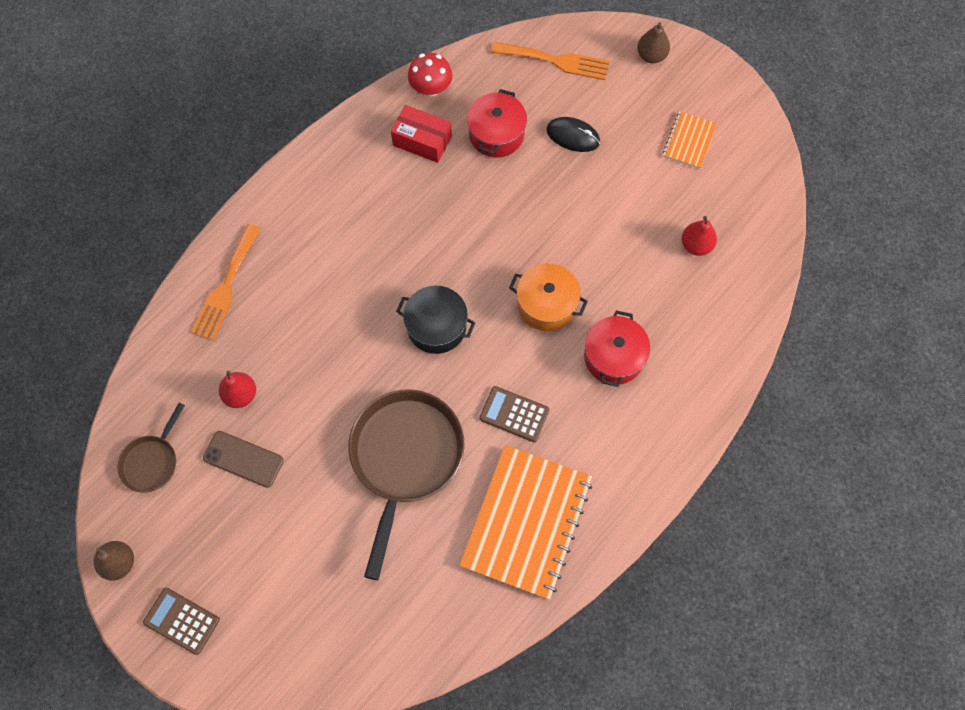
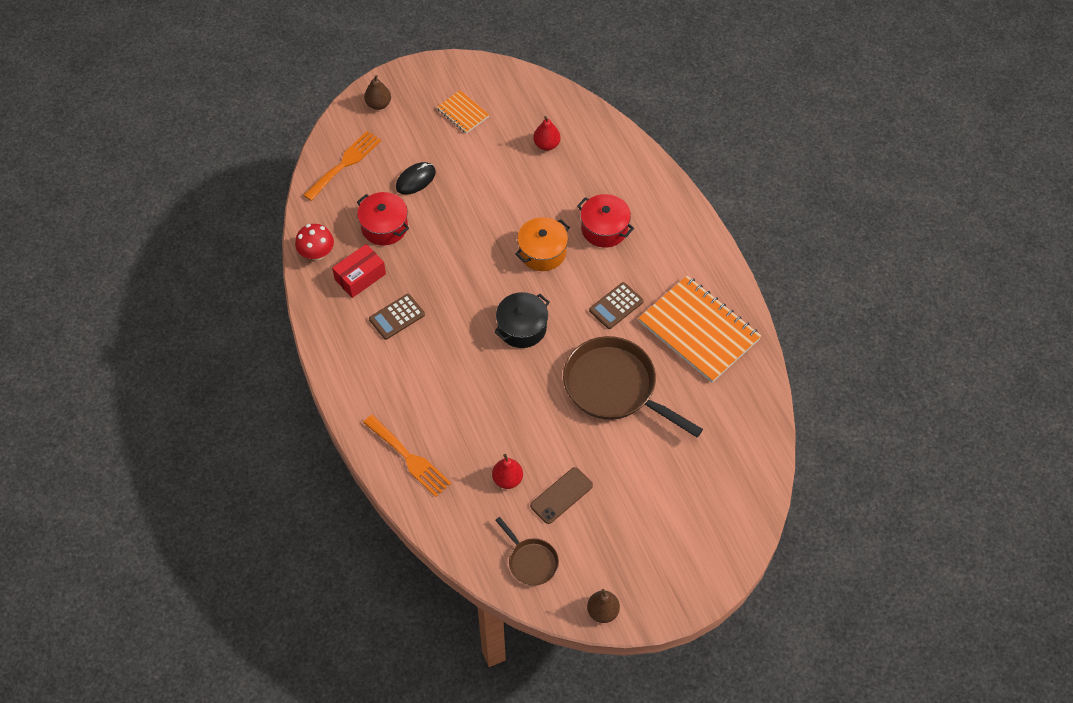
camera: 65 degrees left, 10 degrees down
(182, 621) = (668, 581): brown calculator -> brown calculator (397, 317)

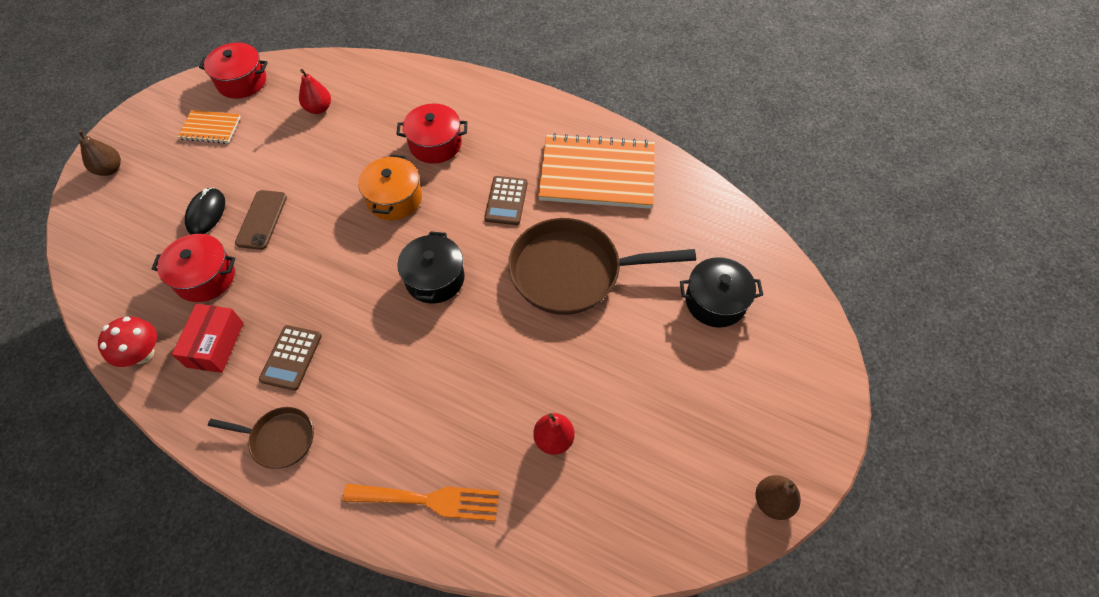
camera: 40 degrees left, 0 degrees up
(345, 163) = (111, 244): orange fork -> none
(510, 86) = (242, 81): none -> red pot
(531, 561) = (656, 508): brown pan -> brown pan (279, 439)
(561, 495) = (621, 413): brown phone -> brown phone (262, 220)
(691, 476) = (715, 301): none -> black pot

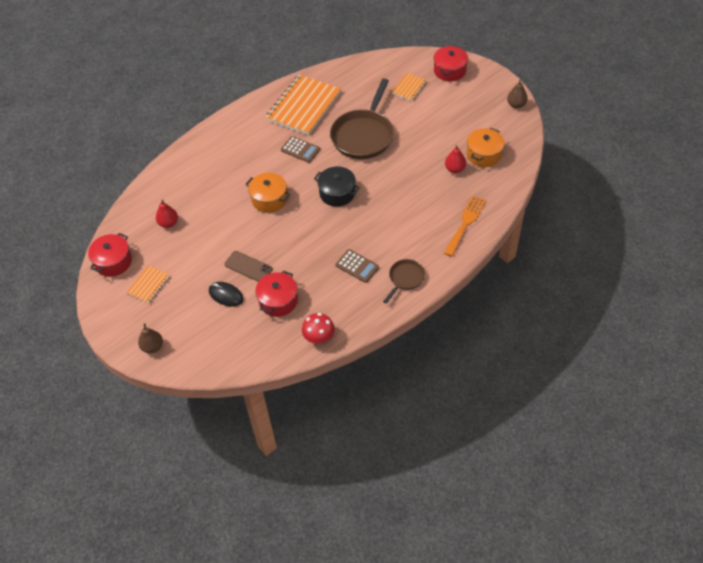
camera: 65 degrees left, 5 degrees down
(215, 344) = (330, 301): red box -> none
(435, 144) = (237, 171): red pot -> red pot (449, 71)
(611, 480) = (484, 154): none -> orange pot
(715, 301) = (409, 88): black pot -> orange notebook

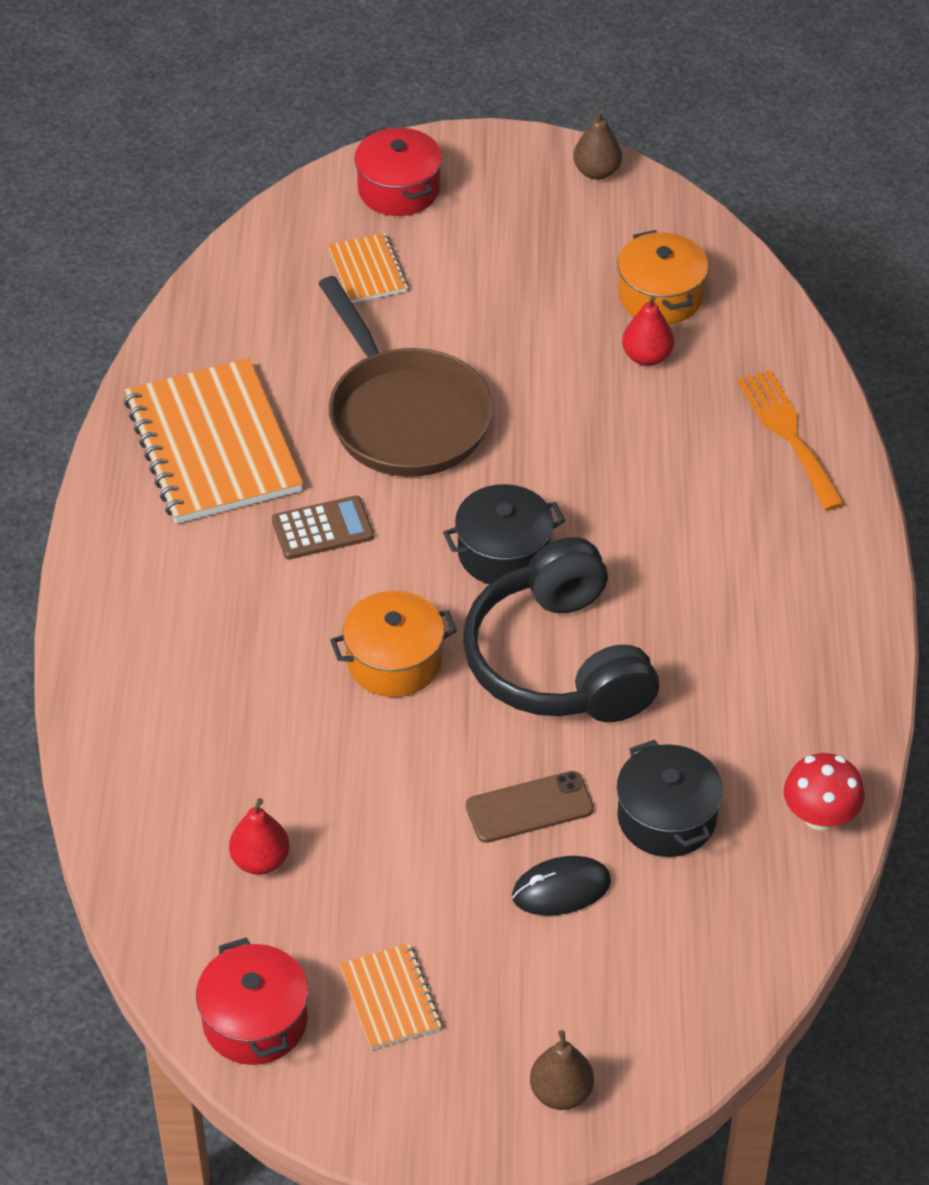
camera: 50 degrees left, 5 degrees down
(278, 301) = (666, 818): red pot -> black pot
(310, 234) = (558, 661): none -> black headphones
(357, 266) = (715, 648): brown calculator -> none
(405, 279) = (820, 602): brown pan -> none

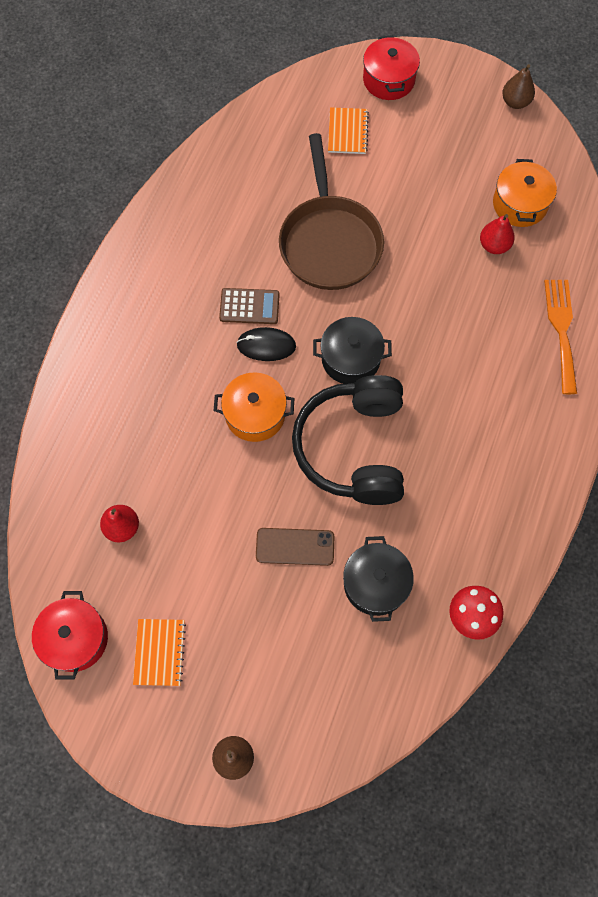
camera: 20 degrees right, 20 degrees up
(213, 445) = (208, 227): orange notebook -> none
(561, 889) = (291, 612): black mouse -> black mouse (266, 345)

